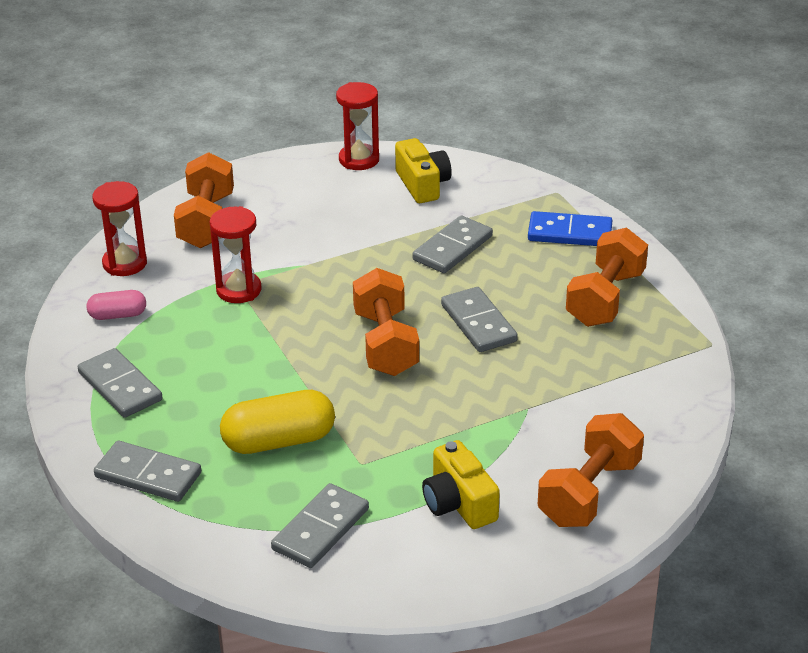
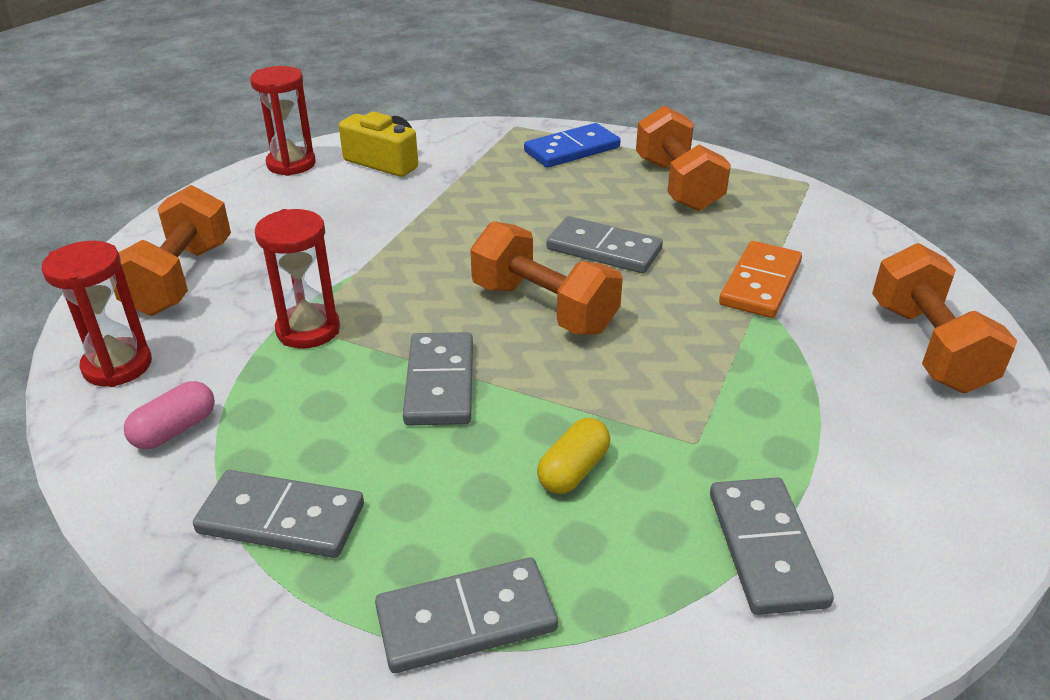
camera: 40 degrees left, 0 degrees up
(206, 221) = (180, 278): orange dumbbell -> orange dumbbell turned 45 degrees clockwise
(279, 441) = (573, 470): yellow capsule -> yellow capsule, size x0.56
(452, 248) = (487, 199): grey domino -> grey domino (439, 383)
(459, 503) = (847, 426): yellow camera -> none
(547, 398) = (760, 283): none -> orange domino

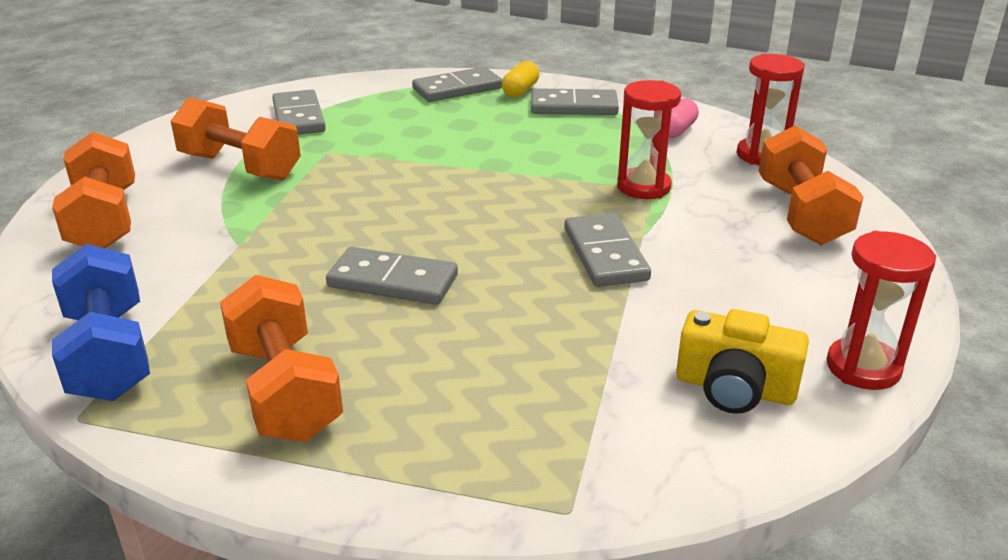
camera: 170 degrees right, 5 degrees down
(439, 383) = (516, 165): grey domino -> grey domino (605, 254)
(543, 308) = (448, 220): orange dumbbell -> orange dumbbell (240, 167)
(572, 150) = (450, 452): blue domino -> none
(573, 470) = (410, 134): yellow capsule -> yellow capsule (520, 91)
(760, 283) = (229, 260): orange domino -> none
(816, 216) = (109, 354): none -> blue dumbbell

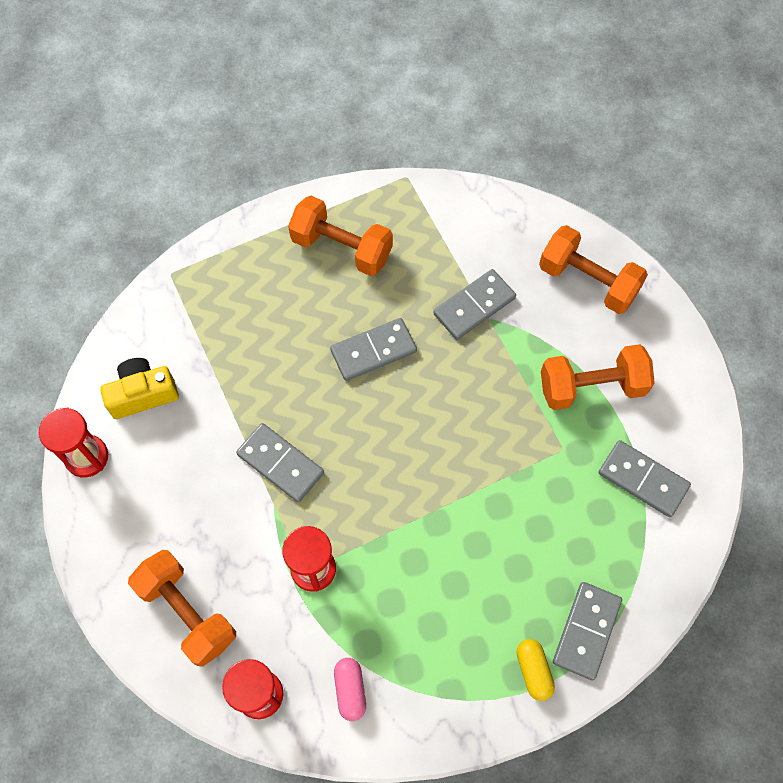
camera: 140 degrees right, 35 degrees up
(109, 354) = (442, 210): blue dumbbell -> none
(574, 107) = (463, 673): grey domino -> grey domino (474, 306)

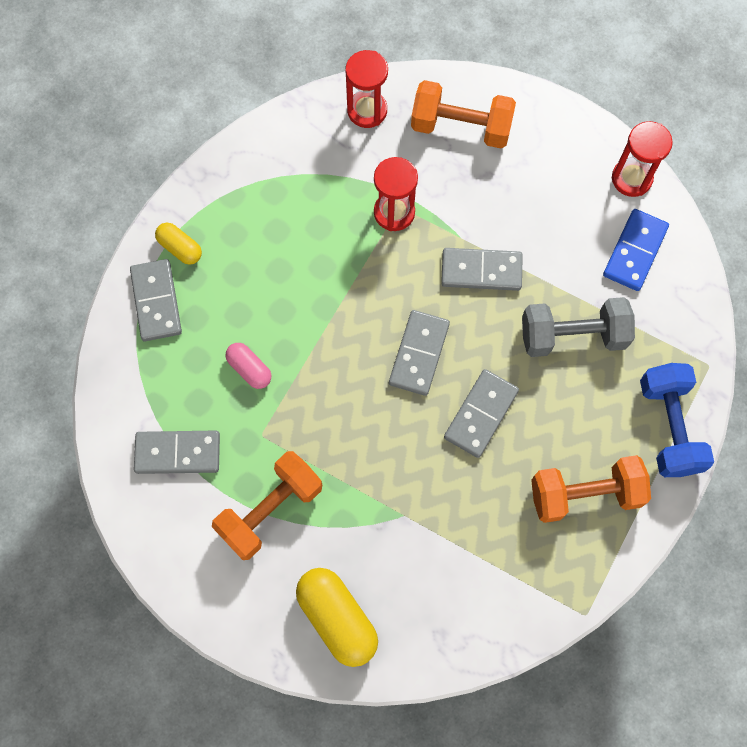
camera: 145 degrees right, 5 degrees up
(143, 394) = (635, 251): yellow camera -> blue domino
(240, 252) = (669, 426): none -> blue dumbbell
(252, 362) = (573, 336): none -> grey dumbbell
(350, 690) = (305, 152): pink capsule -> pink capsule (249, 369)
(474, 306) = (424, 518): grey domino -> grey domino (419, 354)
(588, 281) = (337, 618): orange dumbbell -> yellow capsule

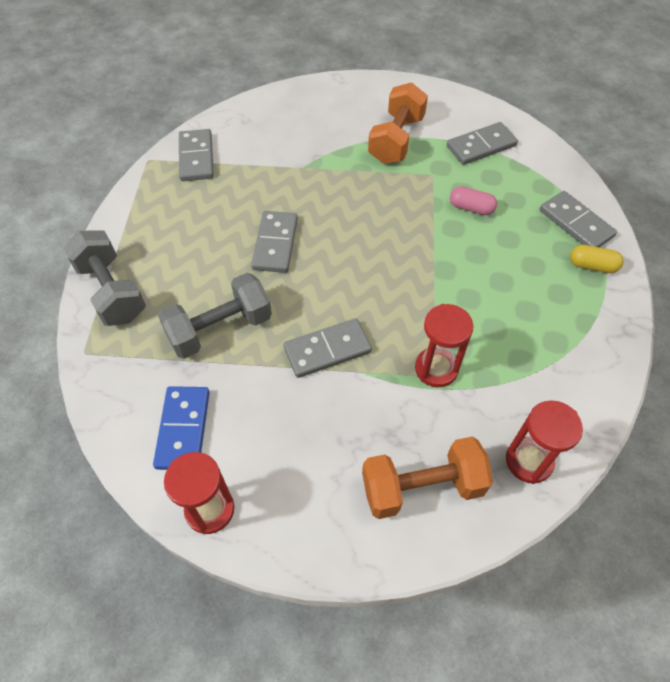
camera: 155 degrees right, 15 degrees down
(337, 618) = (317, 107): yellow capsule -> none
(419, 354) = (347, 265): grey domino -> grey domino (196, 157)
(585, 494) = (170, 224): orange dumbbell -> none
(669, 426) = (111, 291): blue dumbbell -> grey dumbbell

